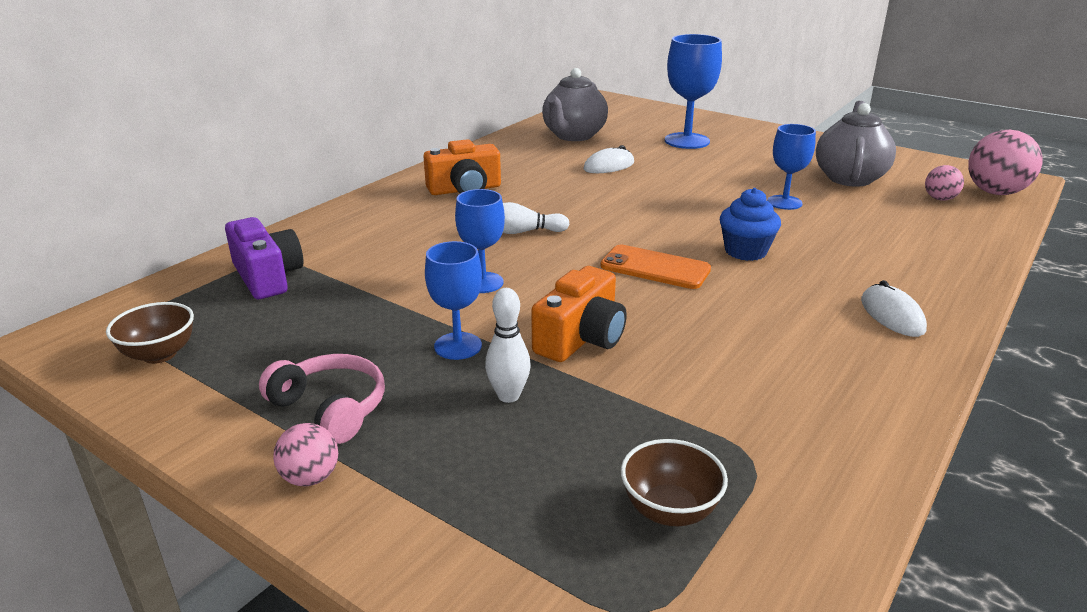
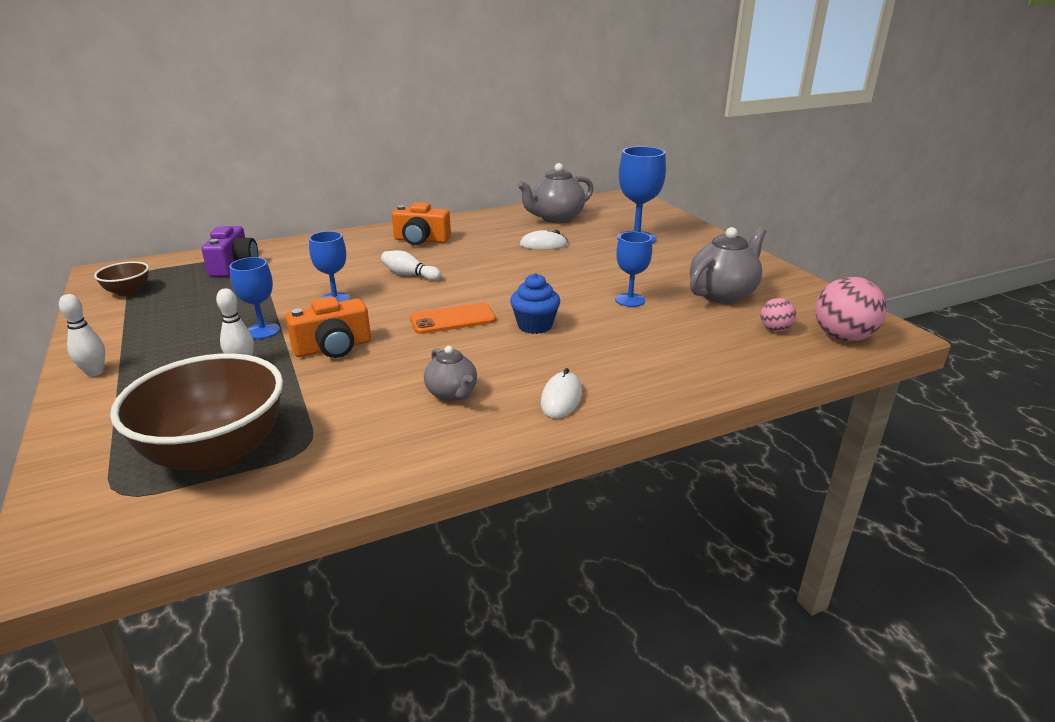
camera: 30 degrees right, 0 degrees up
(310, 478) = (95, 372): pink ball -> white bowling pin
(331, 408) = (154, 342): pink headphones -> none
(655, 268) = (453, 319): orange phone -> orange phone turned 75 degrees counterclockwise
(669, 510) = (216, 454): brown bowl -> brown bowl, size x2.12
(792, 345) = (452, 394): none -> grey teapot

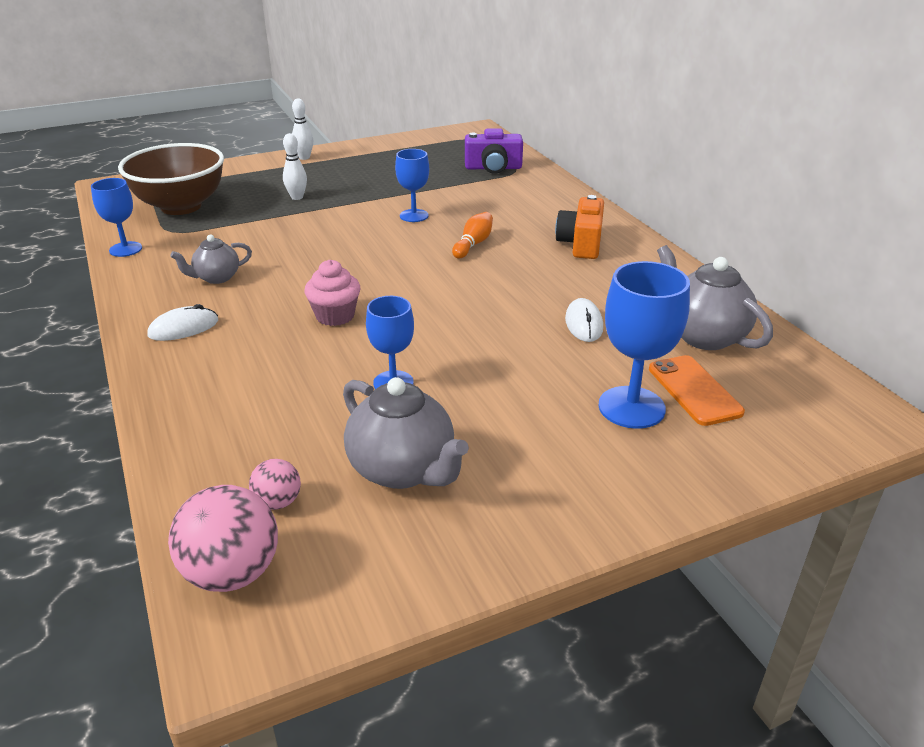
camera: 90 degrees right, 5 degrees up
(128, 292) = (436, 143): brown bowl -> none
(262, 331) = (354, 196): blue goblet -> blue goblet (125, 249)
(333, 348) = (316, 225): orange camera -> none
(409, 275) = (473, 244): white bowling pin -> orange bowling pin
(453, 319) = (360, 272): orange phone -> orange phone (694, 390)
(535, 326) = (335, 316): blue cupcake -> pink cupcake
(561, 398) = (183, 328): white mouse -> white mouse turned 45 degrees counterclockwise

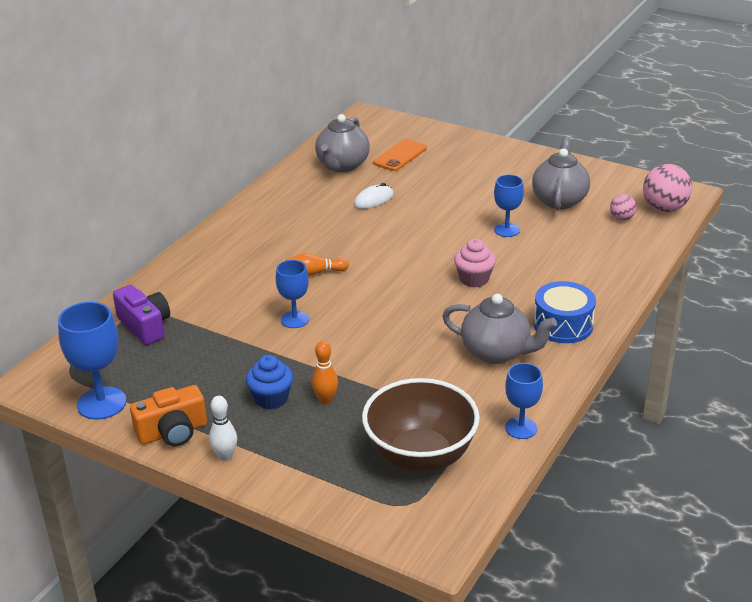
camera: 125 degrees left, 0 degrees up
(183, 328) = (563, 325): white mouse -> blue drum
(216, 278) = (496, 352): grey teapot -> grey teapot, size x1.69
(297, 197) = (325, 400): white bowling pin -> orange bowling pin
(333, 182) = (271, 398): none -> blue cupcake
(581, 243) = (264, 233): orange camera -> orange camera (172, 432)
(631, 407) = (436, 166): blue goblet -> blue goblet (101, 403)

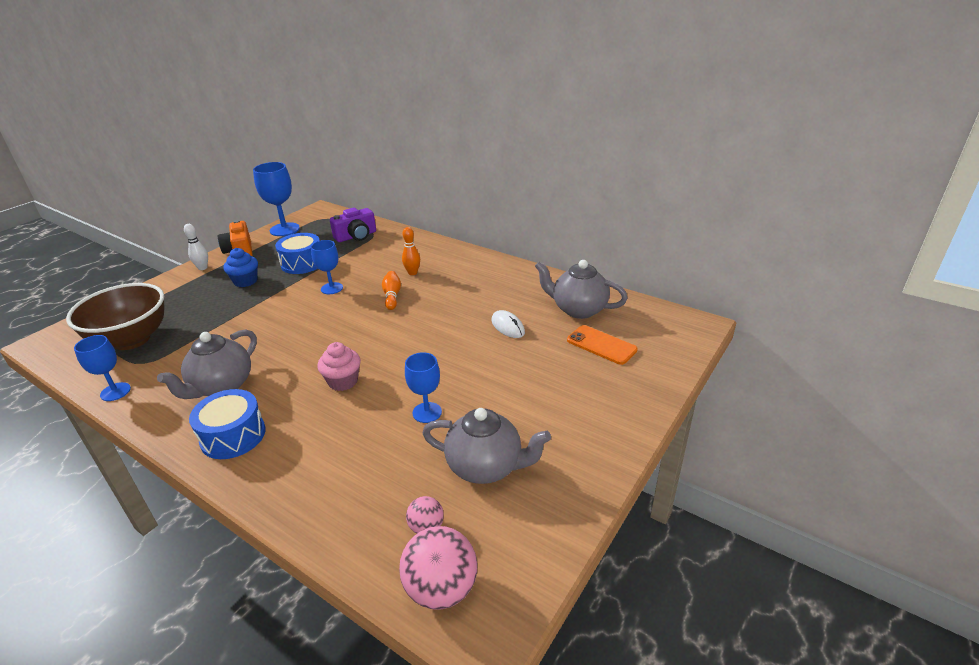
camera: 95 degrees right, 0 degrees up
(223, 358) = (302, 263): none -> blue drum
(325, 400) = (227, 301): orange bowling pin -> orange bowling pin (412, 273)

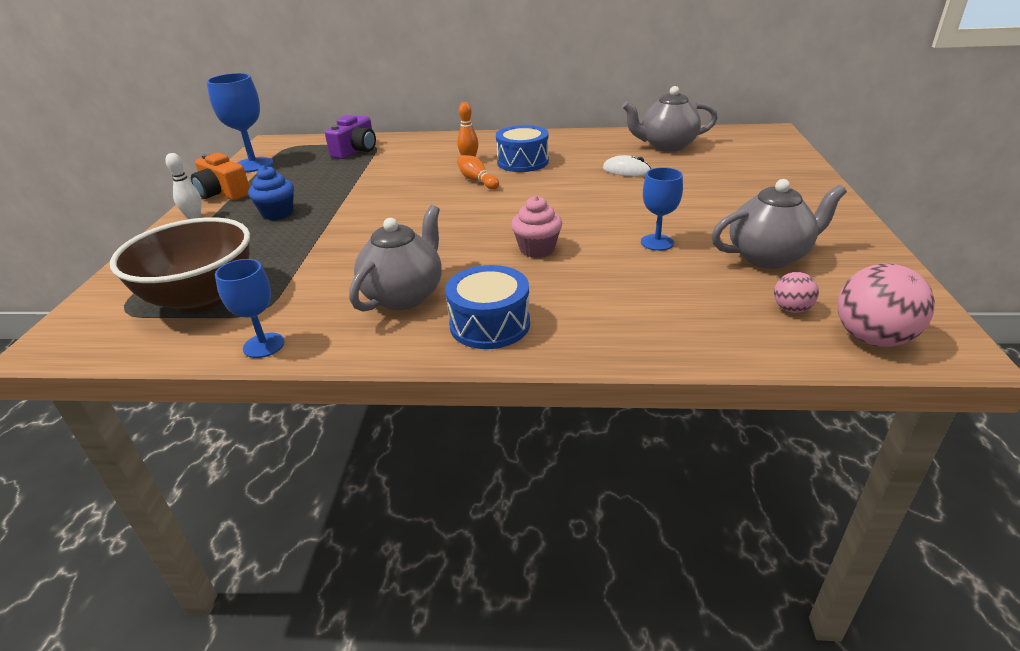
camera: 30 degrees left, 0 degrees up
(222, 386) = (404, 295): grey teapot -> grey teapot turned 150 degrees counterclockwise
(302, 263) = (327, 183): blue drum -> blue drum (522, 162)
(332, 288) = (398, 192): blue goblet -> none
(601, 345) = (723, 161): orange phone -> none

